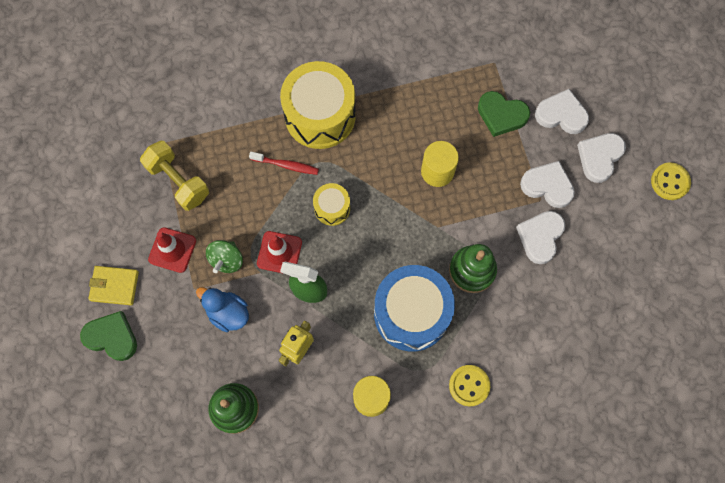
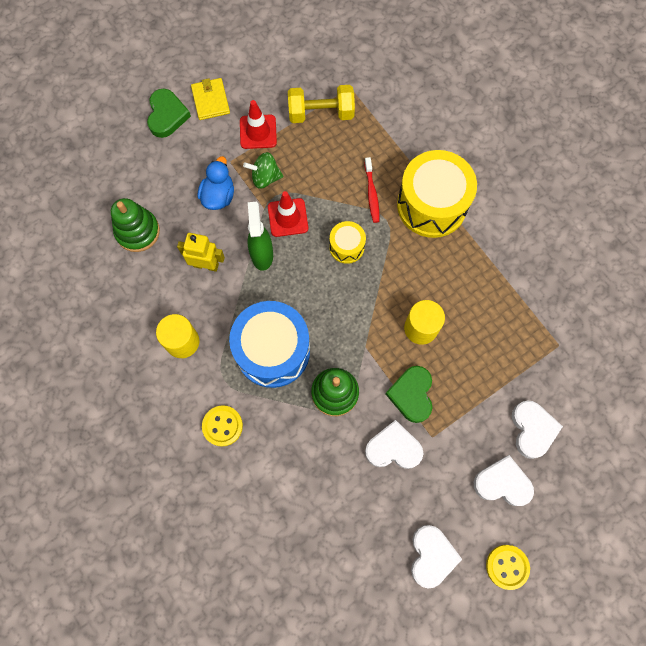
camera: 70 degrees right, 0 degrees up
(178, 181) = (321, 113): yellow dumbbell -> yellow dumbbell turned 60 degrees clockwise
(501, 115) = (505, 370): green heart -> green heart (411, 394)
(547, 186) = (449, 439): white heart -> white heart (431, 556)

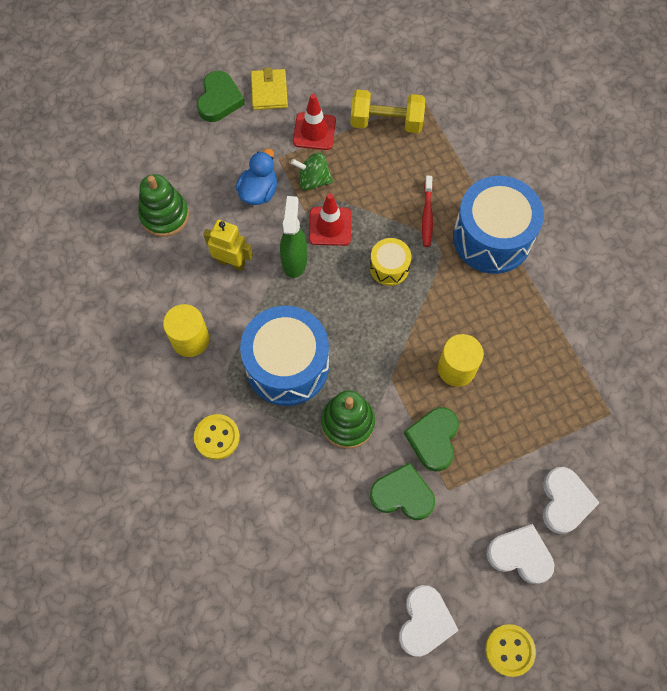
camera: 10 degrees right, 5 degrees down
(393, 448) = (402, 494): white heart -> green heart
(432, 205) = (492, 238): yellow drum -> blue drum

